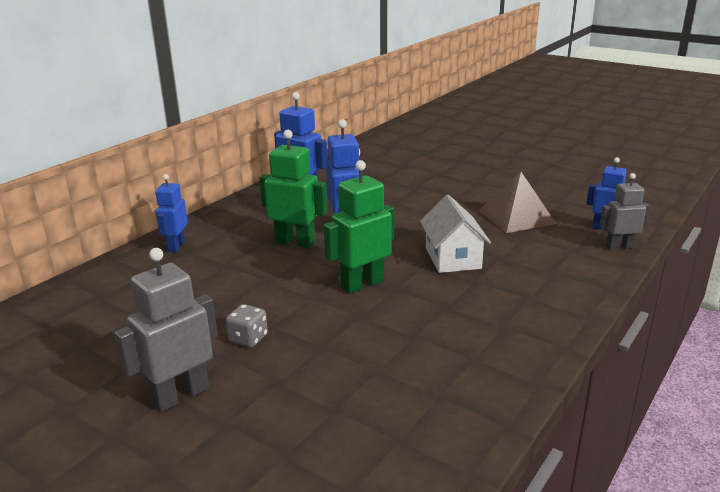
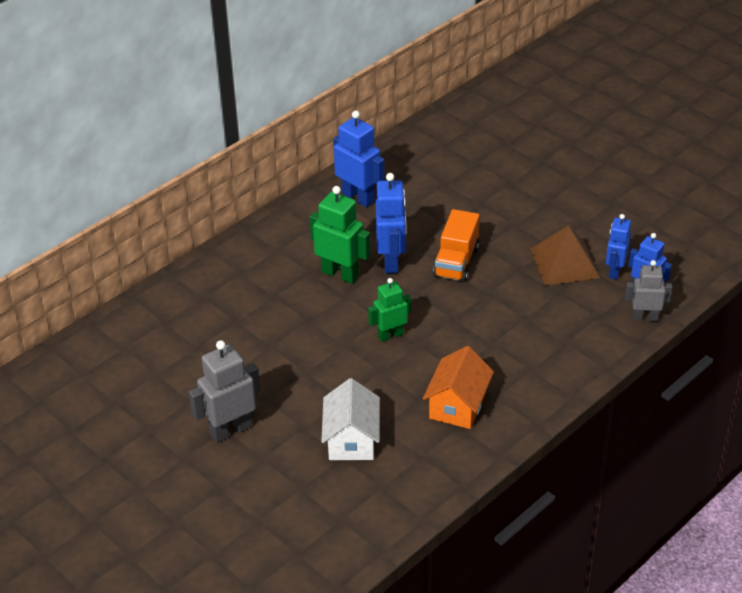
camera: 10 degrees right, 15 degrees up
(176, 246) = (229, 265): blue robot -> blue robot (614, 271)
(248, 339) = (285, 383): grey dice -> none
(362, 284) = (390, 335): green robot -> green robot, size x0.66
(411, 225) = (456, 262): none -> orange truck
(452, 258) = (481, 313): white house -> white house (351, 440)
(462, 339) = (457, 405): none -> orange house

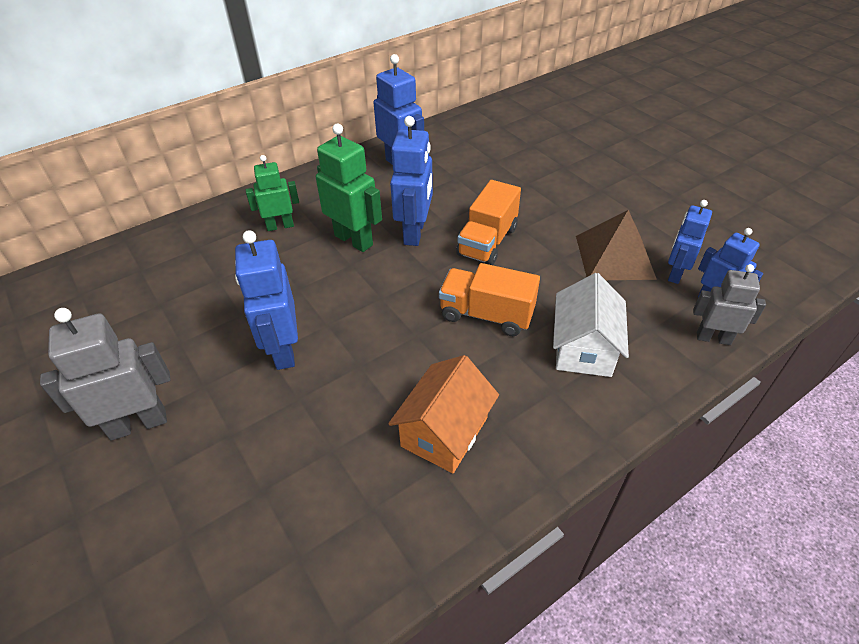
camera: 10 degrees right, 5 degrees up
(317, 368) = (283, 350): none -> blue robot
(351, 440) = (285, 464): white house -> white house (583, 348)
(390, 335) = (386, 319): green robot -> green robot (280, 226)
(469, 322) = (486, 315): none -> orange truck

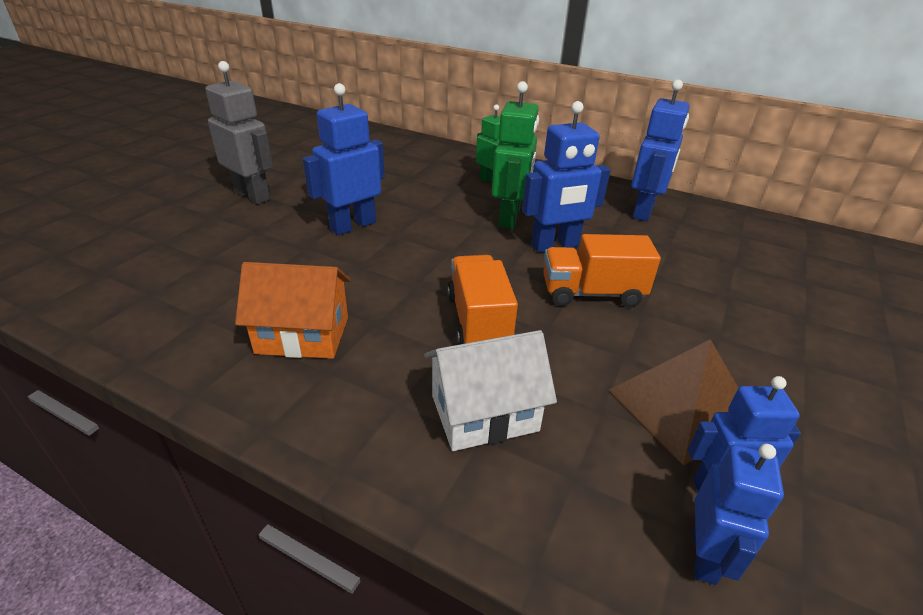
camera: 60 degrees right, 10 degrees down
(713, 338) = (617, 568): grey robot -> none

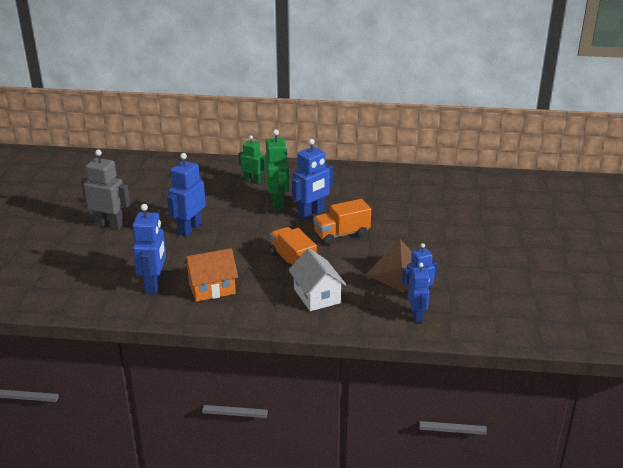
camera: 20 degrees left, 5 degrees down
(484, 413) = (317, 296): white house -> white house turned 75 degrees counterclockwise
(644, 211) = (352, 180): blue robot -> blue robot (154, 284)

